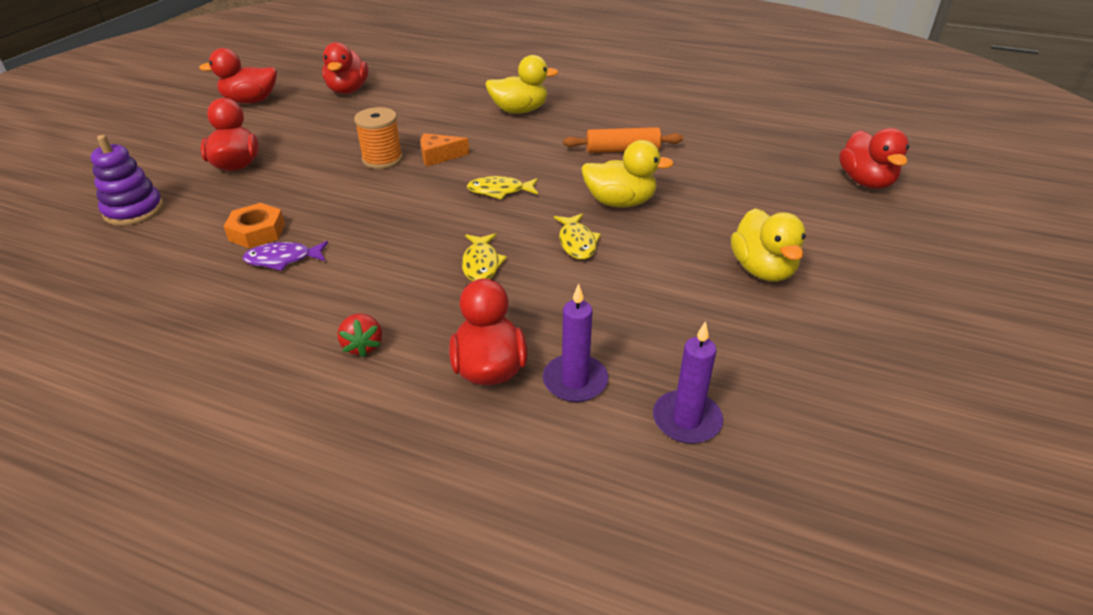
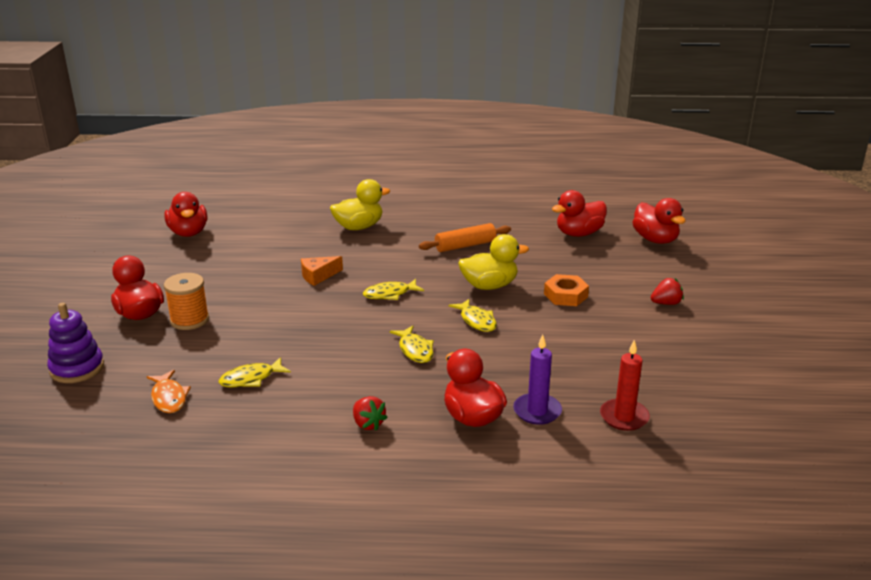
camera: 20 degrees left, 10 degrees down
(188, 262) = (169, 398): none -> orange fish
(250, 101) = (101, 257): red duck -> red duck (579, 233)
(257, 232) = (209, 363): orange nut -> orange nut (565, 295)
(283, 259) = (251, 379): purple fish -> yellow fish
(382, 159) = (271, 286): orange spool -> orange spool (189, 320)
(686, 420) = (624, 417): purple candle -> red candle
(762, 270) = (619, 314): yellow duck -> none
(836, 268) = (666, 303): none -> red strawberry

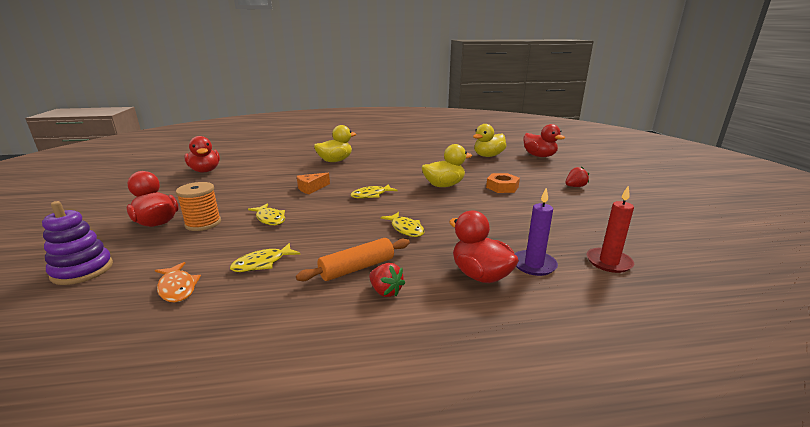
camera: 10 degrees left, 5 degrees down
(465, 246) = (415, 166): orange rolling pin -> orange rolling pin (357, 268)
(477, 321) = (446, 206): yellow fish -> yellow fish (270, 219)
(579, 233) = (488, 156): red duck -> yellow duck

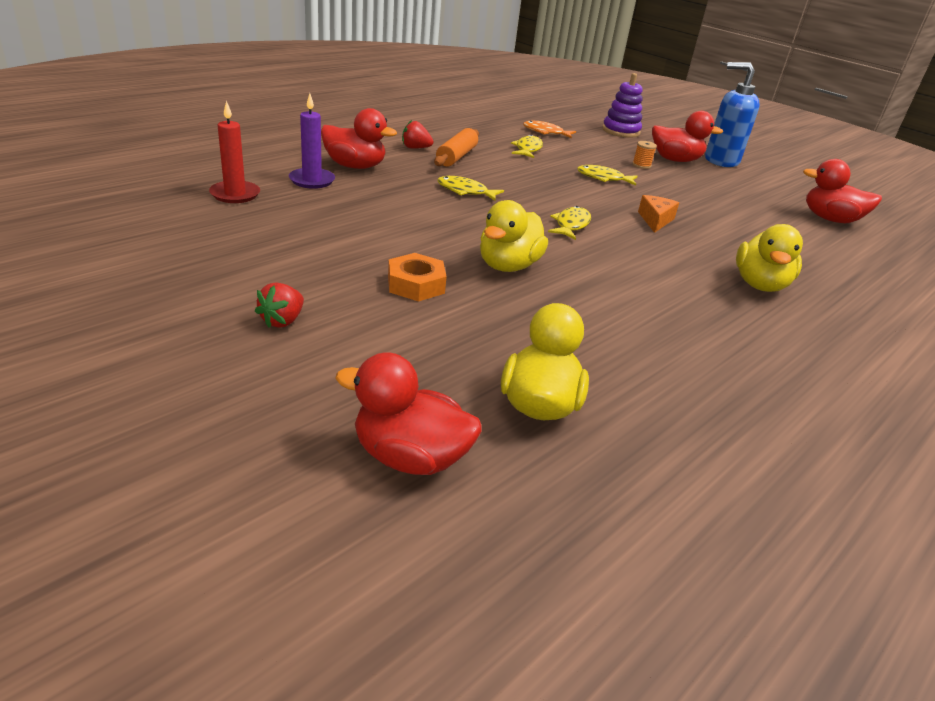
camera: 140 degrees right, 10 degrees up
(119, 214) = (721, 160): none -> blue soap dispenser
(203, 223) = (641, 165): orange spool -> orange spool, size x0.55

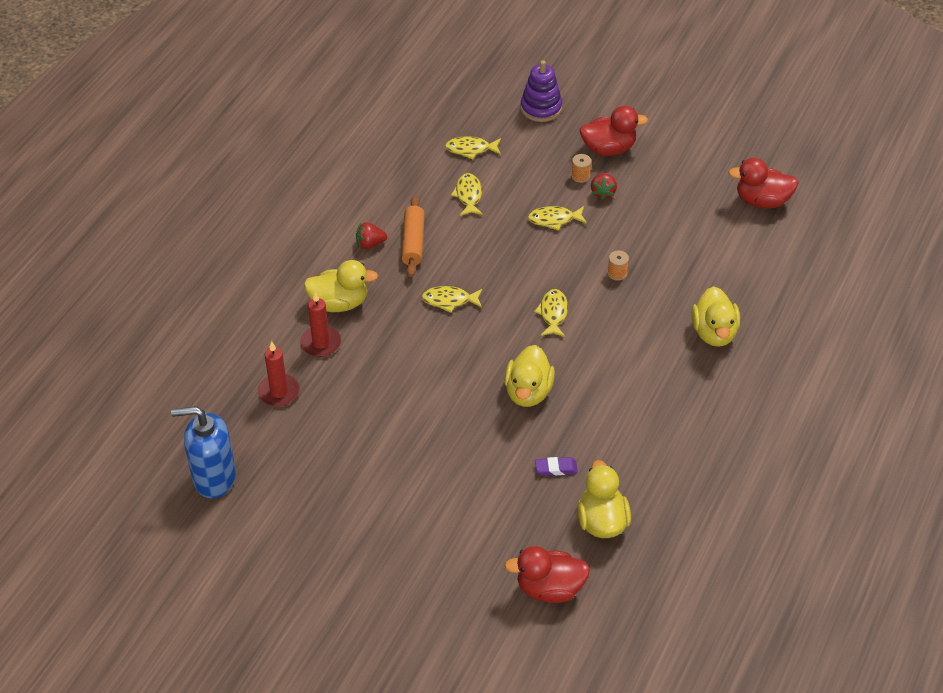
camera: 15 degrees left, 15 degrees up
(282, 321) = (415, 517): red strawberry -> red strawberry (603, 192)
(312, 180) = (321, 343): purple candle -> red candle
(355, 166) = (339, 303): red duck -> yellow duck
(416, 284) = (476, 443): orange nut -> none
(503, 333) = (556, 468): none -> purple eraser
(545, 132) = (470, 149): orange fish -> yellow fish
(655, 220) = (617, 273): orange cheese -> orange spool
(721, 160) = (651, 128): blue soap dispenser -> blue soap dispenser (214, 478)

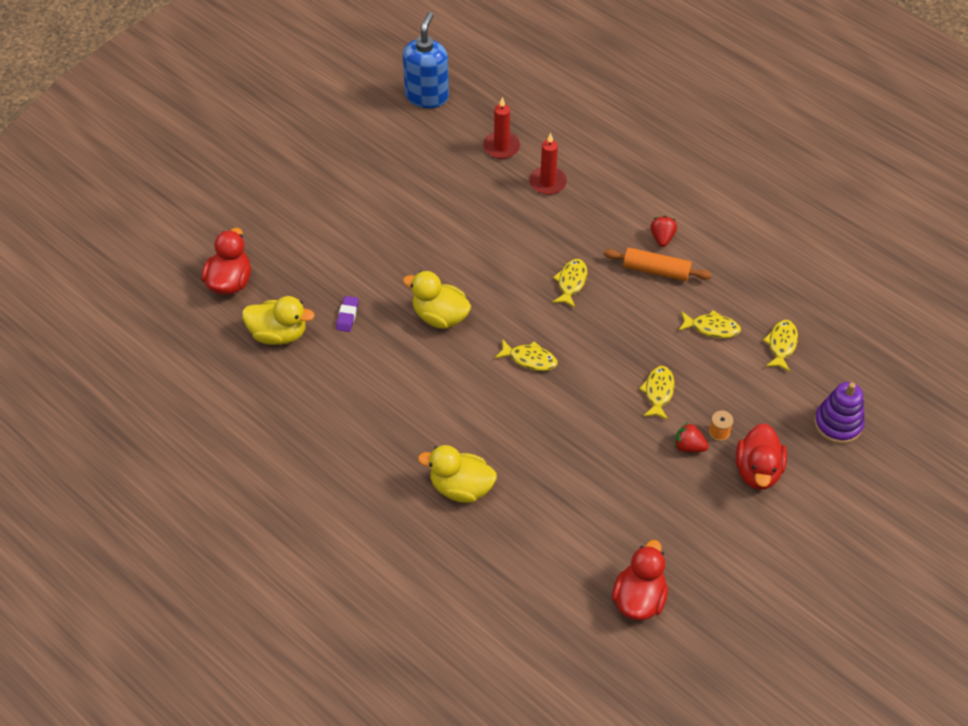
camera: 105 degrees right, 5 degrees up
(339, 303) = (592, 203): yellow duck -> none
(617, 273) = (567, 426): orange spool -> none

